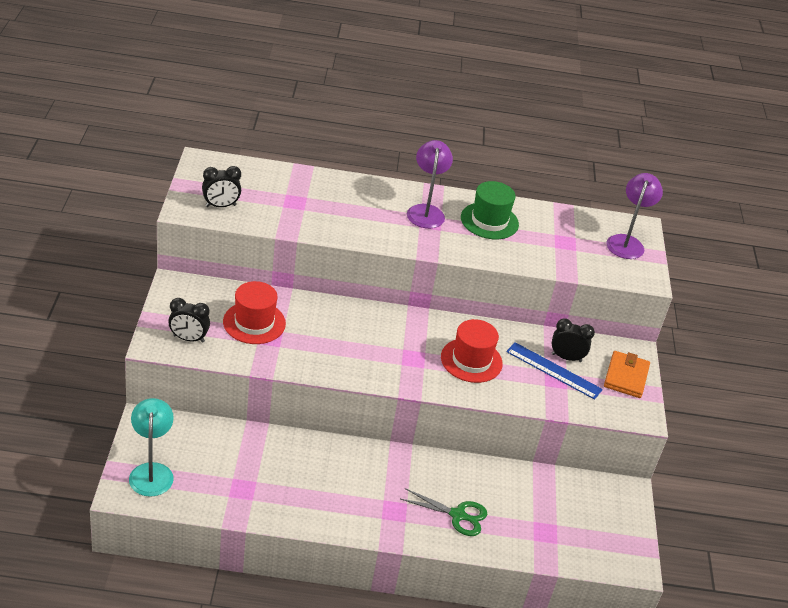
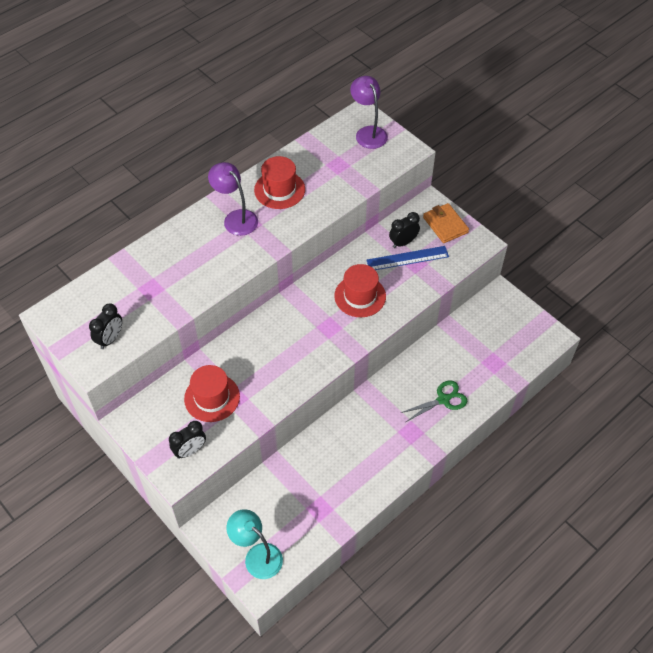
camera: 40 degrees left, 15 degrees up
(489, 221) = (279, 190): green hat -> red hat

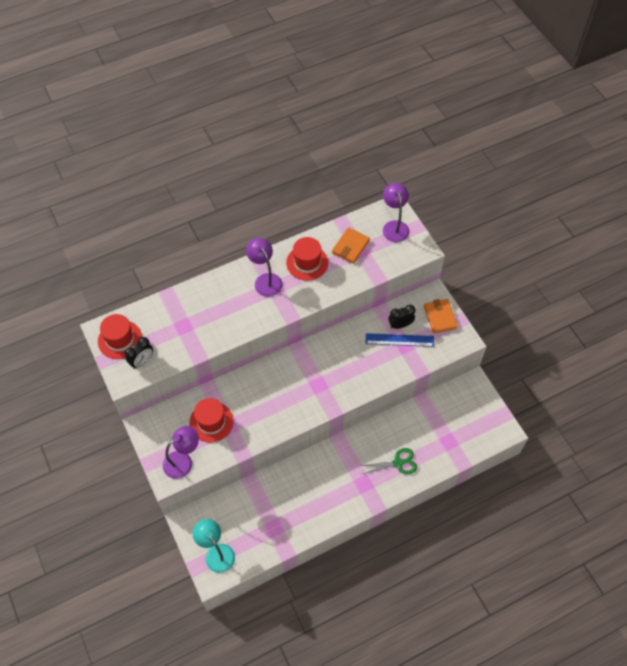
camera: 15 degrees right, 5 degrees up
(190, 450) = (183, 461): black clock -> purple lamp
(325, 163) = (350, 247): none -> orange wallet
(360, 296) = (351, 364): red hat -> red hat (120, 339)

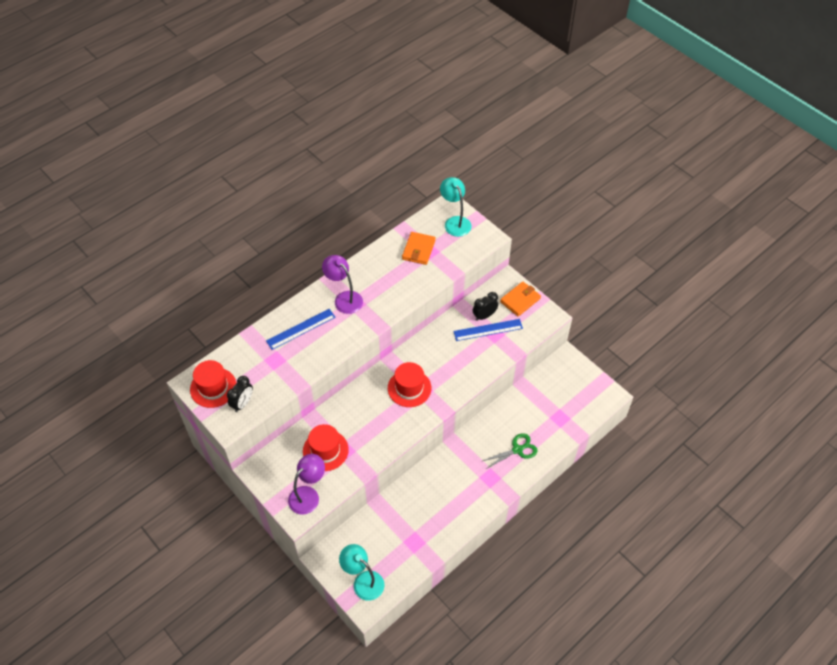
camera: 15 degrees left, 5 degrees down
(216, 301) = (301, 329): none -> blue ruler
(307, 262) = (380, 273): red hat -> red hat (409, 388)
(394, 226) = (455, 222): purple lamp -> turquoise lamp
(440, 317) = (520, 300): orange wallet -> orange wallet turned 75 degrees clockwise

